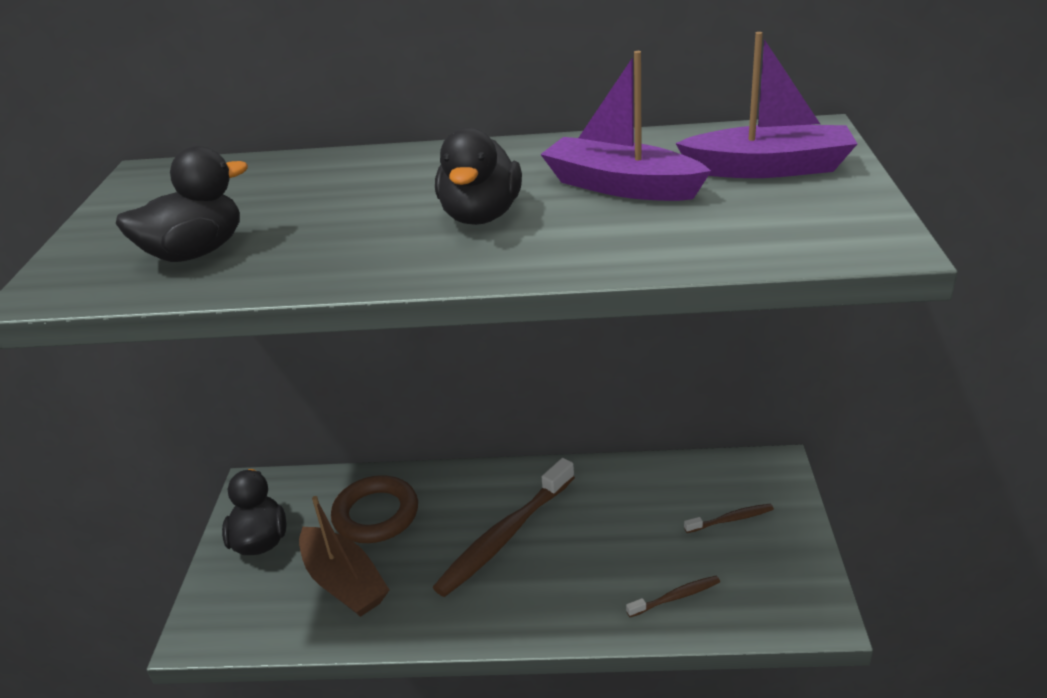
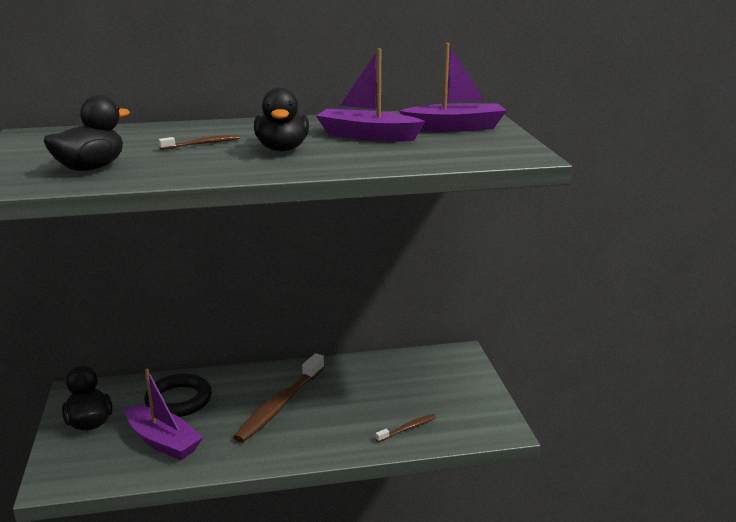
camera: 15 degrees left, 10 degrees down
(344, 582) = (163, 441): brown boat -> purple boat
(376, 514) = (179, 400): brown ring -> black ring
(731, 519) = (437, 384): brown toothbrush -> brown toothbrush (202, 144)

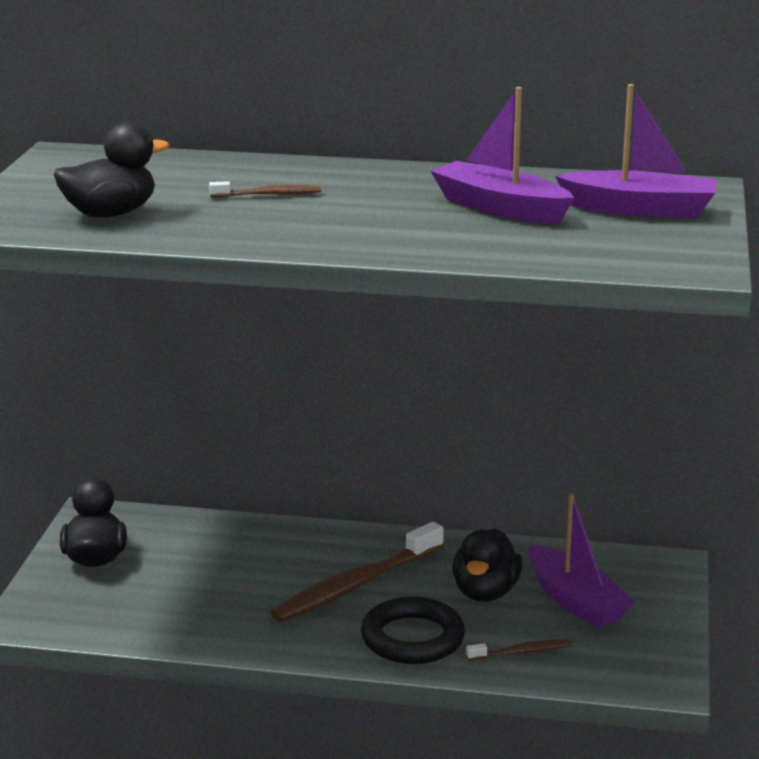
camera: 20 degrees right, 0 degrees up
(163, 441) = (179, 601): purple boat -> purple boat (576, 601)
(179, 400) = (221, 552): black ring -> black ring (412, 638)
(282, 149) = (366, 215): black duck -> black duck (485, 592)

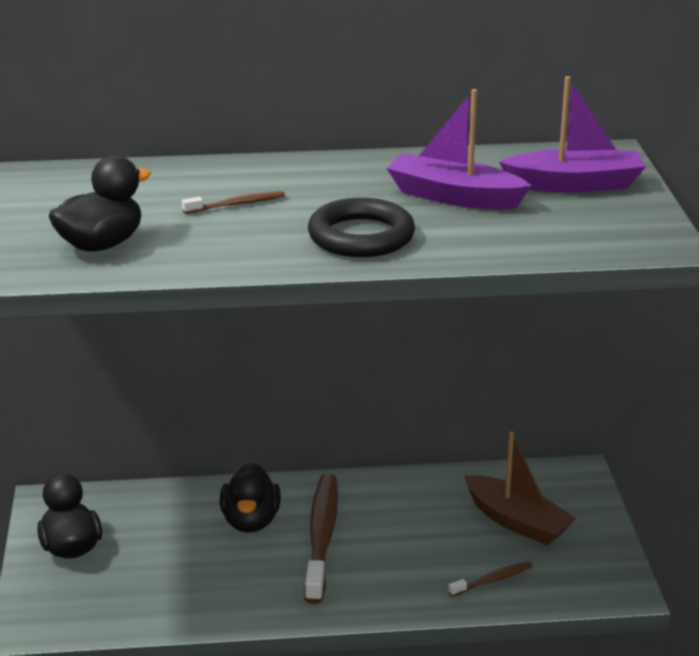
camera: 15 degrees left, 5 degrees up
(355, 585) = (321, 537): brown toothbrush -> brown toothbrush turned 150 degrees clockwise
(412, 638) = (394, 582): black ring -> black ring (361, 236)
(485, 592) = (437, 526): black duck -> black duck (250, 521)
(576, 601) = (517, 521): purple boat -> brown boat

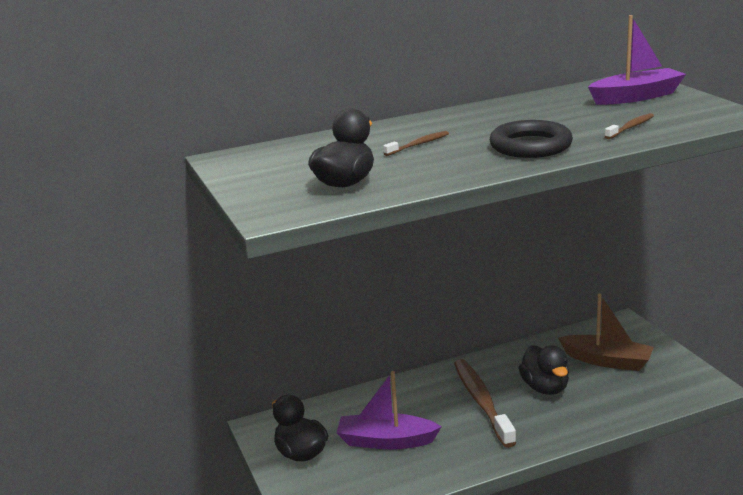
camera: 15 degrees left, 5 degrees down
(250, 521) = (423, 404): black duck -> black duck (545, 388)
(454, 197) = (565, 115): purple boat -> purple boat (386, 441)
(492, 580) = (620, 401): brown toothbrush -> brown toothbrush (630, 127)

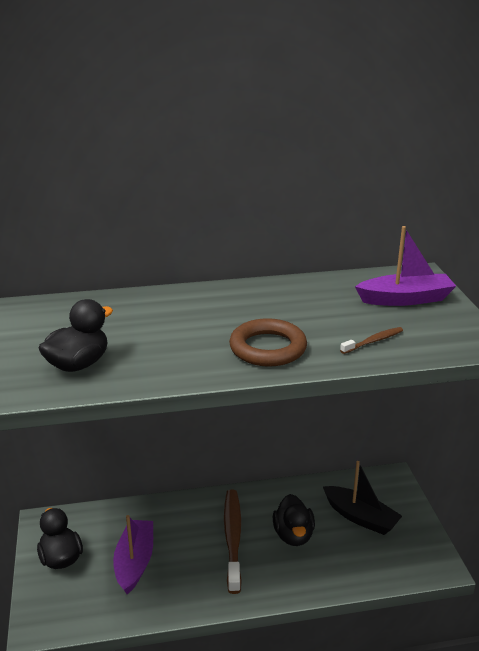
camera: 10 degrees right, 5 degrees up
(386, 441) = (135, 562): purple boat -> purple boat turned 75 degrees clockwise
(418, 145) = (173, 325): brown toothbrush -> none
(530, 146) = (268, 348): black ring -> brown ring
(607, 361) = (360, 517): brown boat -> black boat

